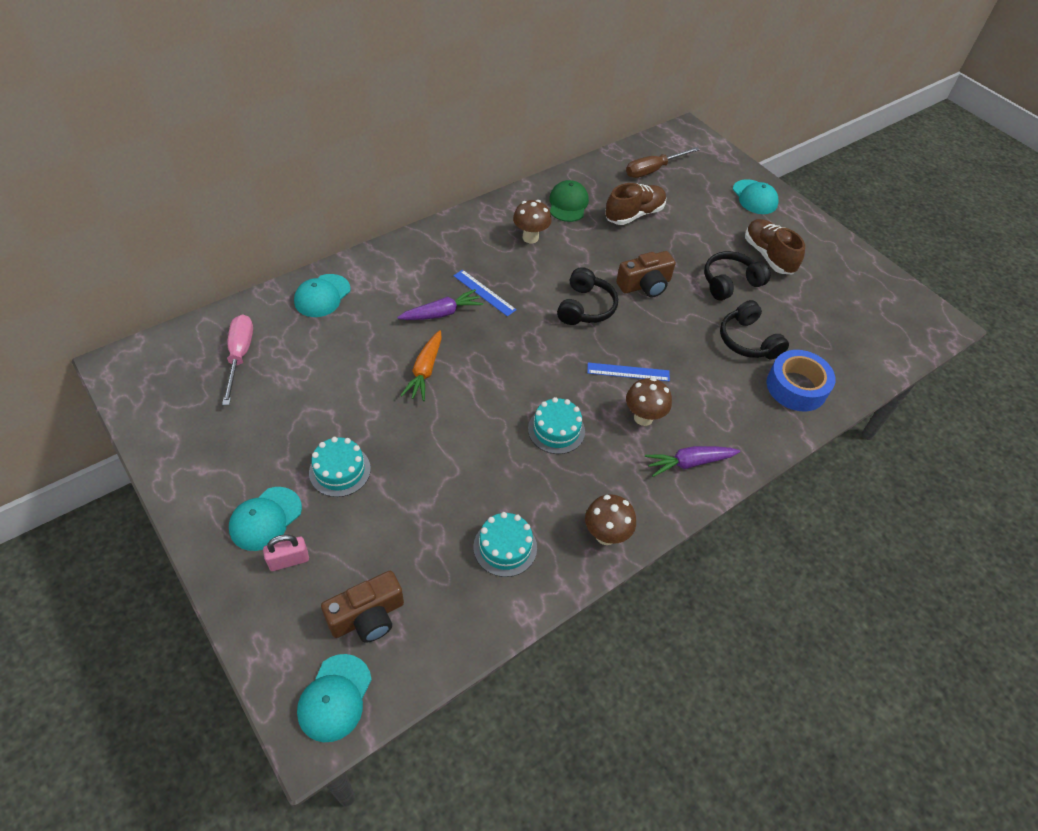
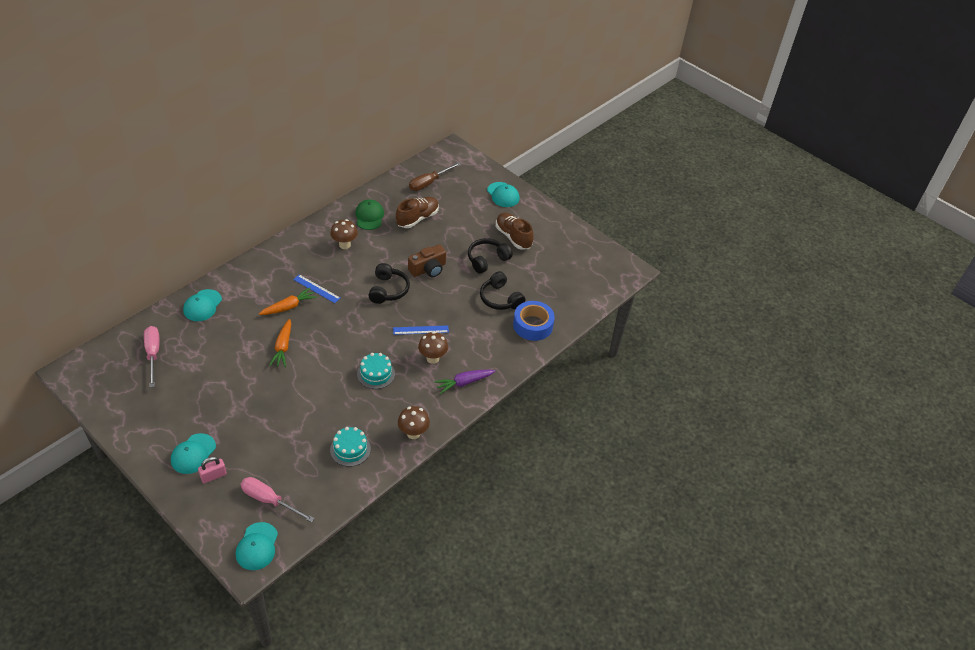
camera: 10 degrees left, 5 degrees down
(340, 470) = (236, 418): turquoise cake -> none
(367, 616) = (269, 500): brown camera -> pink screwdriver
(442, 313) = (289, 307): purple carrot -> orange carrot

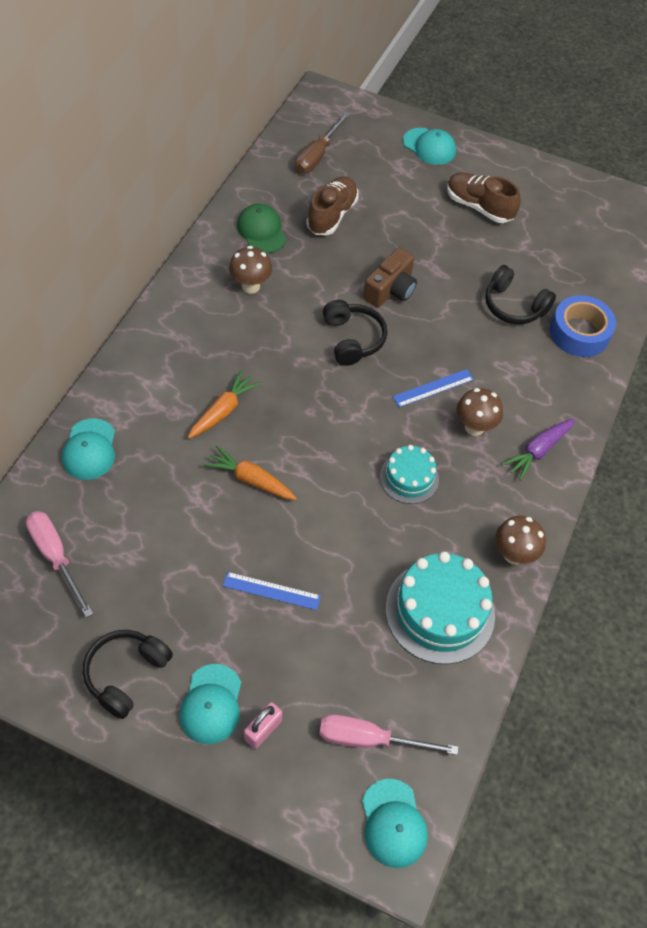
camera: 20 degrees left, 10 degrees up
(283, 347) = (250, 479): orange carrot -> orange carrot turned 135 degrees clockwise
(316, 288) = (248, 368): blue ruler -> blue ruler (271, 591)
(350, 449) = (440, 611): turquoise cake -> turquoise cake, size x1.72
(487, 260) = (463, 252): black headphones -> black headphones (126, 674)

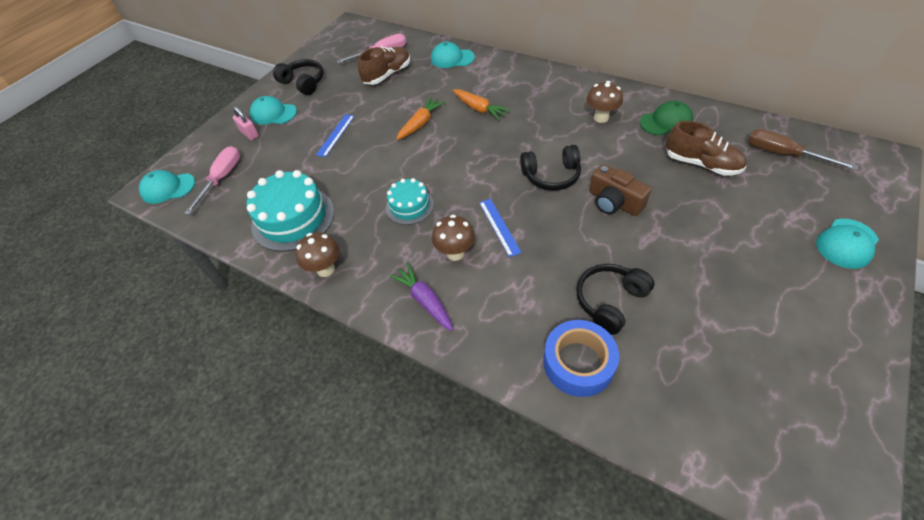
camera: 105 degrees right, 5 degrees down
(479, 207) = (759, 283): brown shoe -> brown shoe (387, 75)

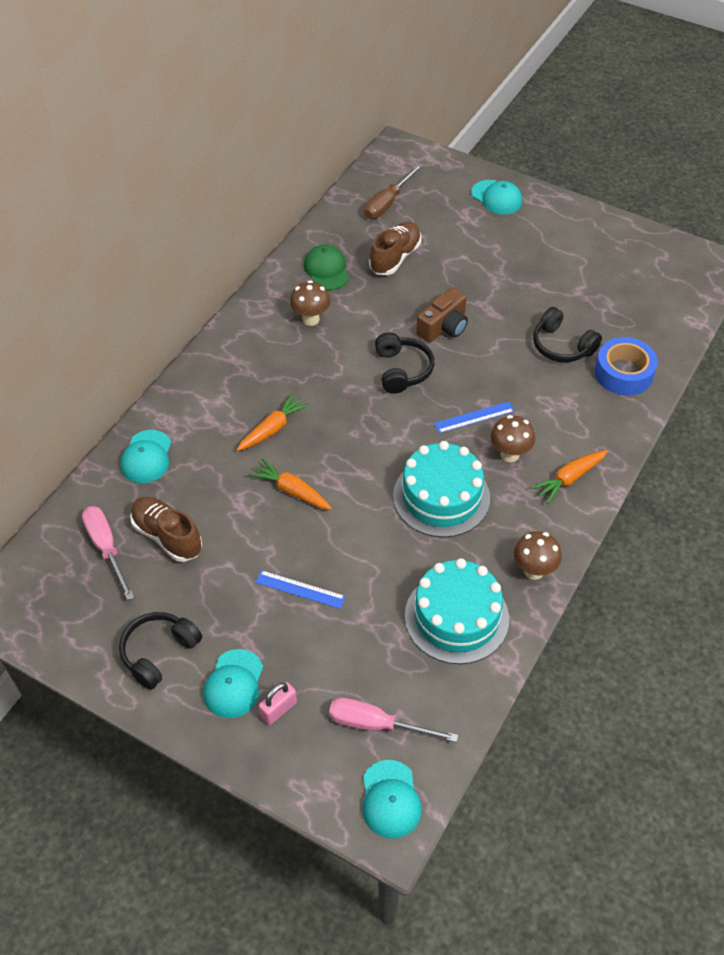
camera: 95 degrees left, 0 degrees up
(409, 206) = (441, 497): turquoise cake -> turquoise cake, size x1.72
(424, 300) = (569, 479): purple carrot -> orange carrot

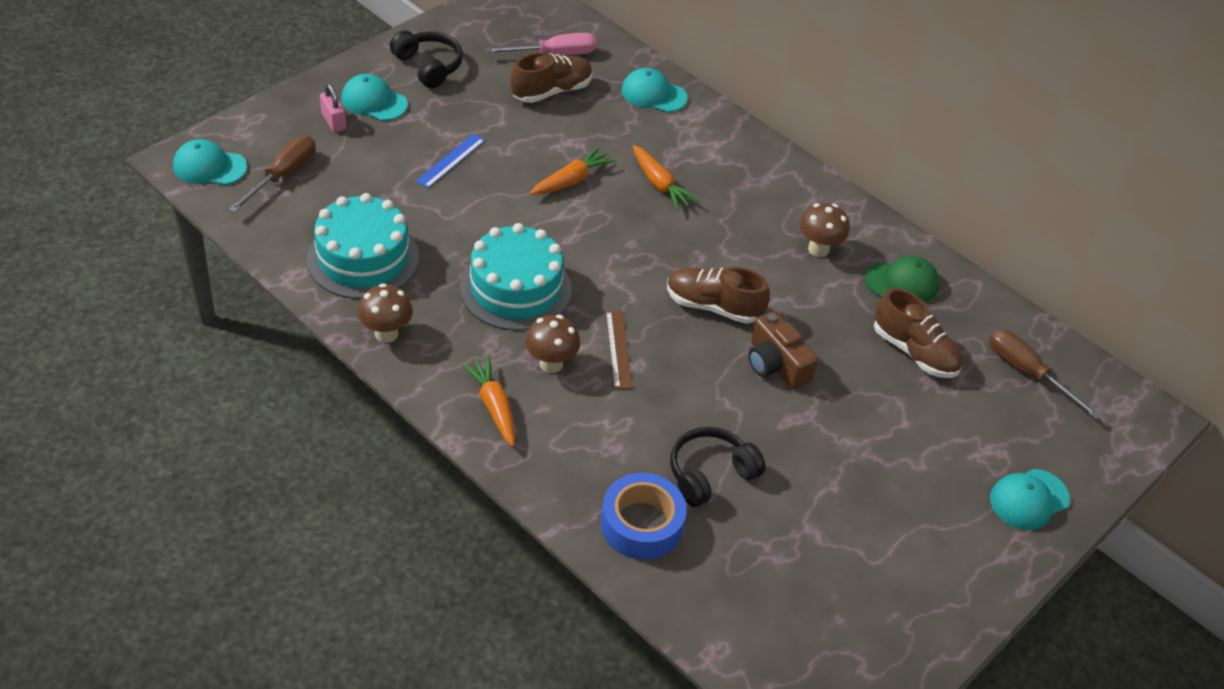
camera: 100 degrees right, 5 degrees down
(376, 724) = (283, 175): pink screwdriver -> brown screwdriver
(402, 370) = (713, 306): black headphones -> brown shoe
(474, 417) = (618, 349): blue ruler -> brown ruler

